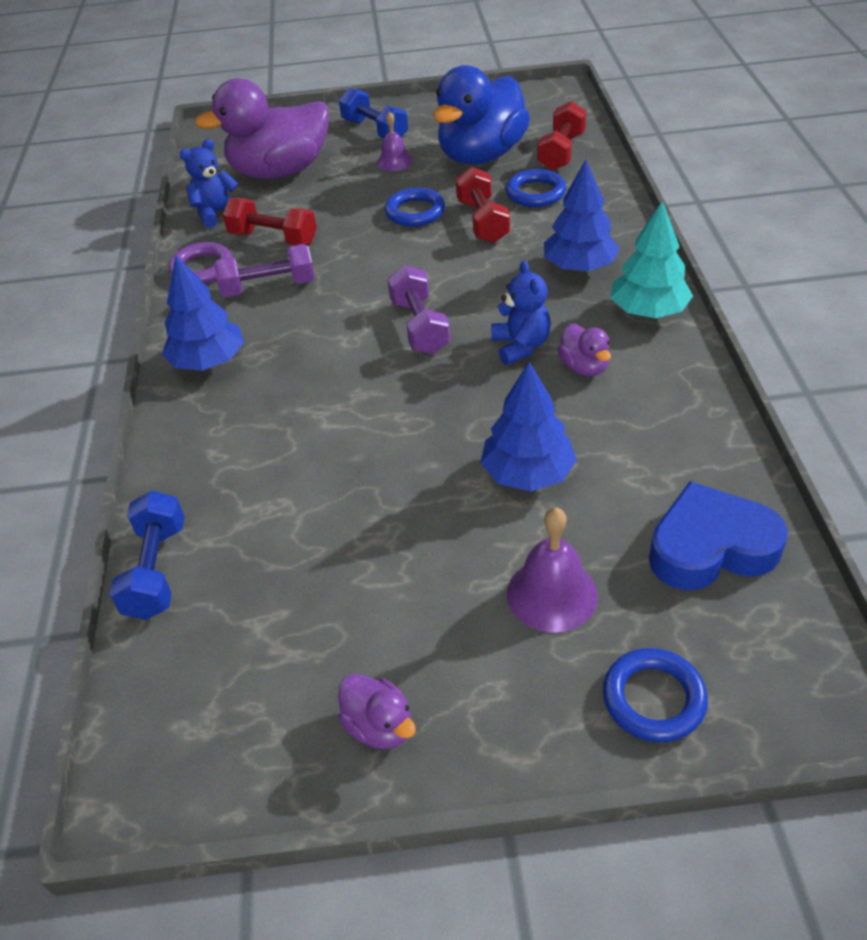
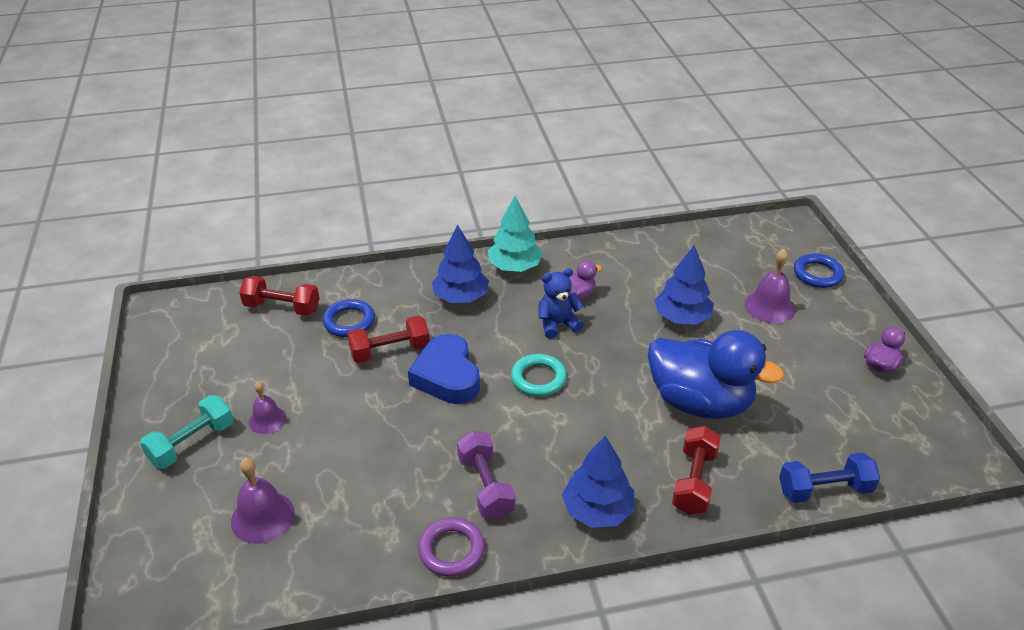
camera: 100 degrees left, 5 degrees down
(216, 213) = (344, 561): blue teddy bear -> none
(273, 238) = (401, 498): red dumbbell -> red dumbbell (694, 481)
(280, 171) = (262, 517): purple duck -> purple bell
(375, 130) = (192, 443): blue dumbbell -> turquoise dumbbell
(415, 212) = (367, 396): blue ring -> none
(419, 326) = (538, 378): purple dumbbell -> turquoise ring
(481, 156) = (273, 357): blue duck -> blue duck (700, 402)
(710, 547) = (717, 252): blue heart -> blue heart (447, 376)

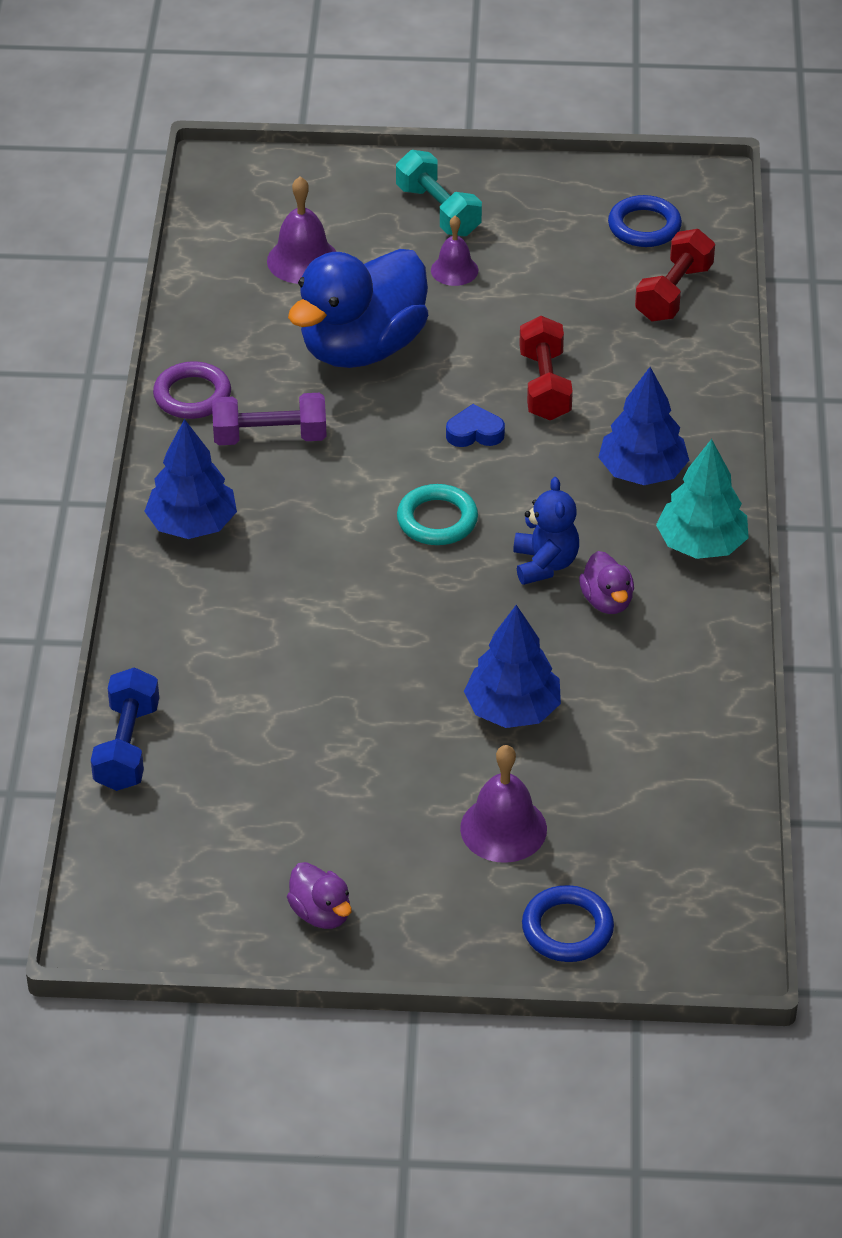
camera: 105 degrees right, 5 degrees up
(349, 321) = (622, 353): blue ring -> blue ring (644, 226)
(447, 376) = (474, 432): blue heart -> blue heart, size x0.51
(694, 481) = (196, 624): red dumbbell -> none
(700, 402) = (328, 673): blue duck -> blue duck (362, 348)

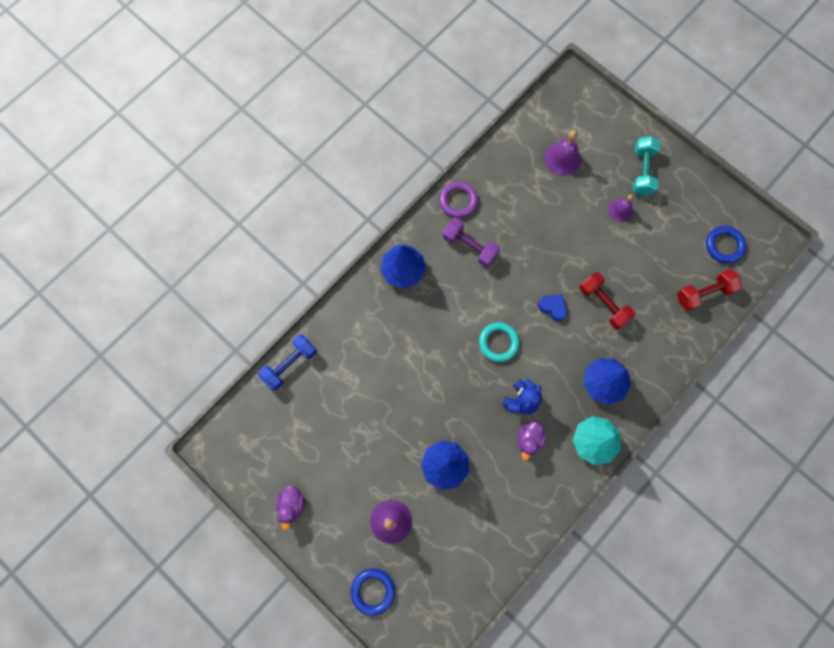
camera: 40 degrees right, 30 degrees up
(362, 348) = (546, 226): blue duck -> none
(544, 386) = (603, 304): red dumbbell -> red dumbbell turned 75 degrees counterclockwise

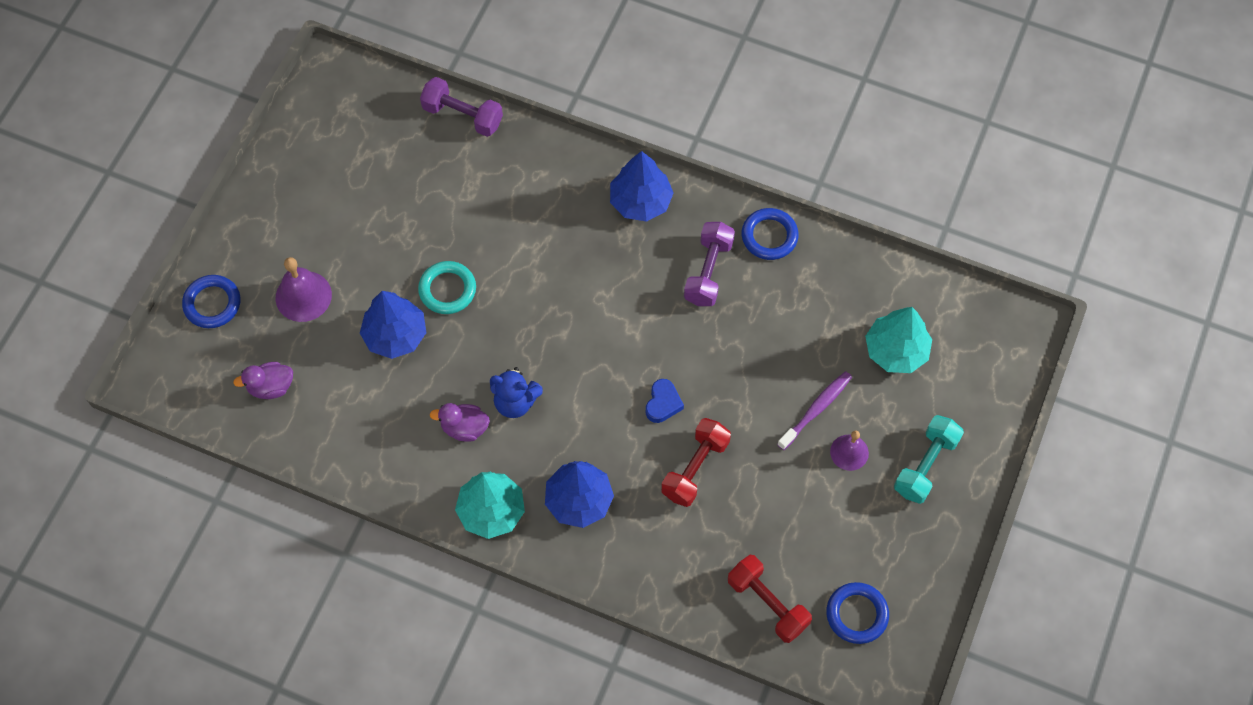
camera: 70 degrees right, 10 degrees down
(290, 364) = (463, 116): blue dumbbell -> purple dumbbell
(292, 504) = (288, 179): purple duck -> purple duck (271, 387)
(458, 201) = (769, 236): purple ring -> blue ring
(498, 342) = (585, 349): turquoise ring -> turquoise ring (447, 290)
(562, 158) = (896, 350): purple bell -> turquoise tree
(586, 219) = (816, 410): none -> purple toothbrush
(642, 171) = (925, 465): turquoise dumbbell -> turquoise dumbbell turned 45 degrees counterclockwise

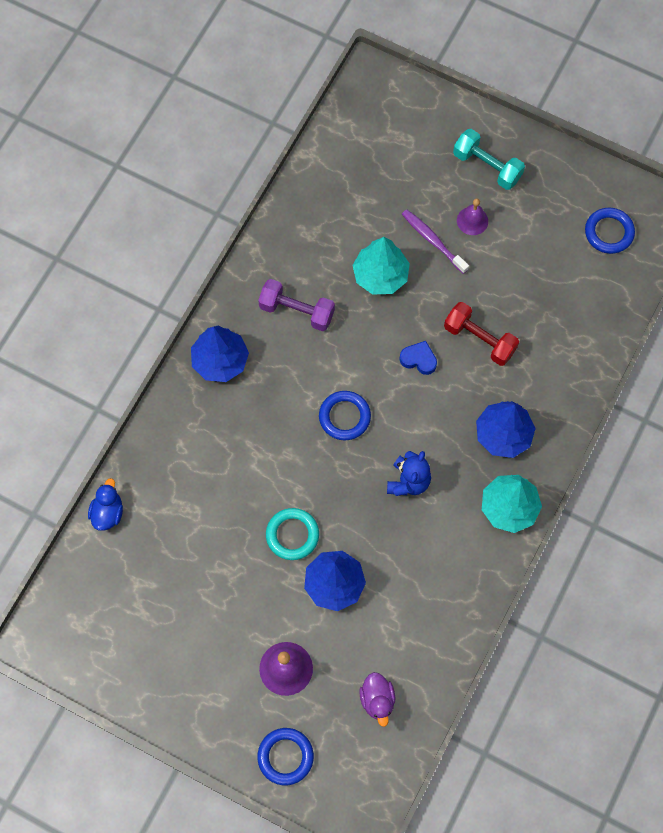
camera: 85 degrees left, 5 degrees up
(463, 116) = (108, 512): purple dumbbell -> blue duck
(464, 428) = (430, 526): purple duck -> none
(767, 603) = (598, 296): red dumbbell -> none
(769, 236) = (267, 258): blue ring -> blue ring (344, 417)
(896, 350) = (384, 174): turquoise tree -> turquoise tree (380, 275)

